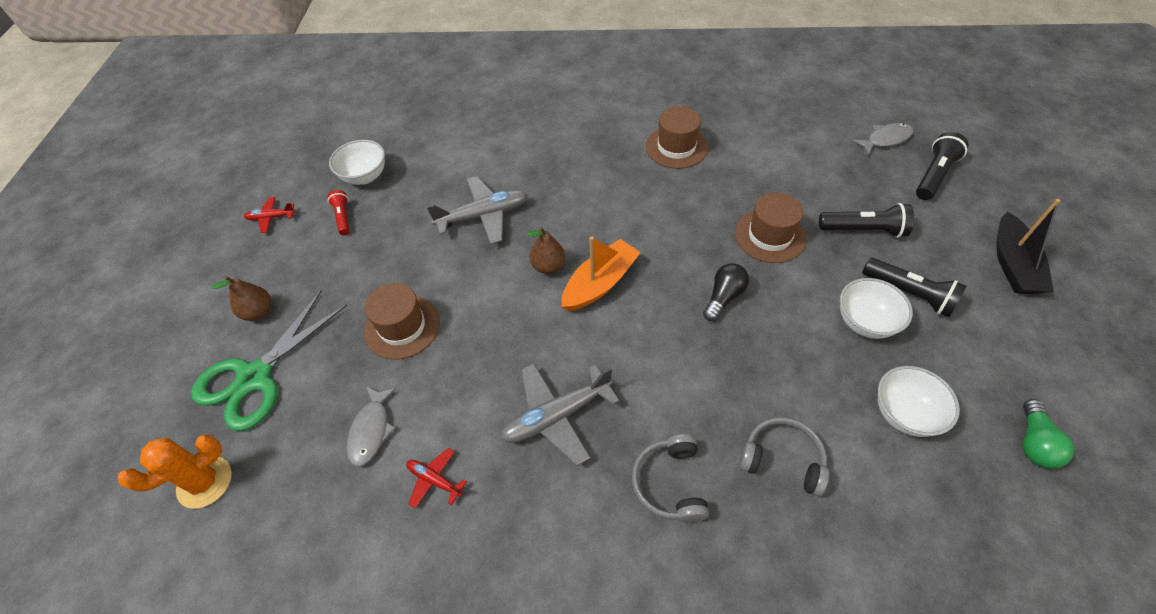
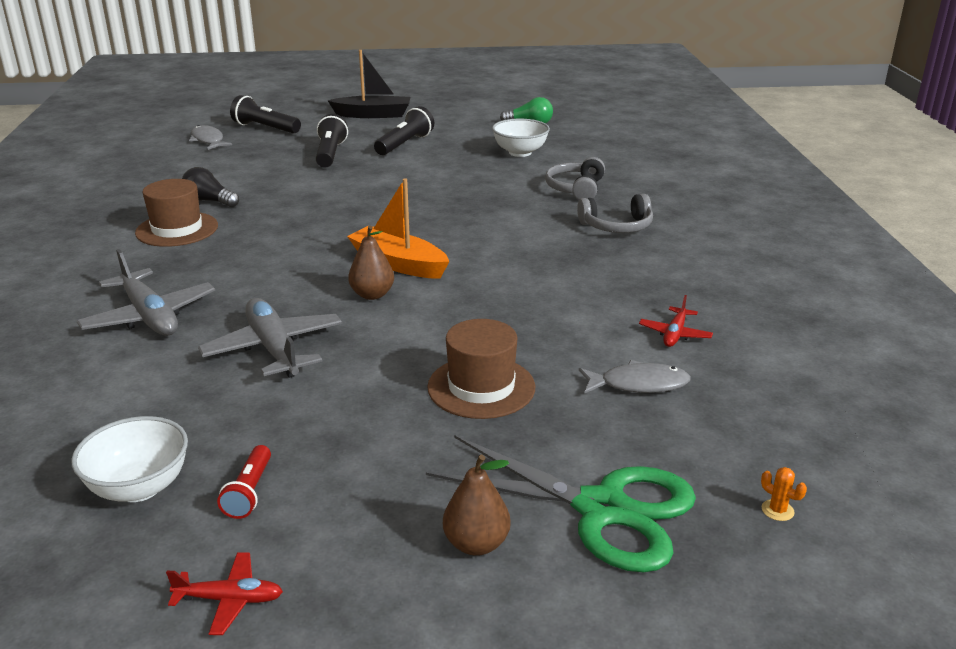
camera: 100 degrees left, 25 degrees down
(205, 482) = (777, 510): orange cactus -> orange cactus, size x0.40
(271, 218) = (230, 600): red plane -> red plane turned 75 degrees counterclockwise
(343, 217) = (249, 492): red flashlight -> red flashlight turned 60 degrees counterclockwise
(556, 416) = (573, 276): grey plane -> grey plane (149, 316)
(723, 297) = (413, 207): black light bulb -> black light bulb (209, 201)
(770, 236) = (333, 187): brown hat -> none
(865, 322) = (436, 159): white bowl -> none

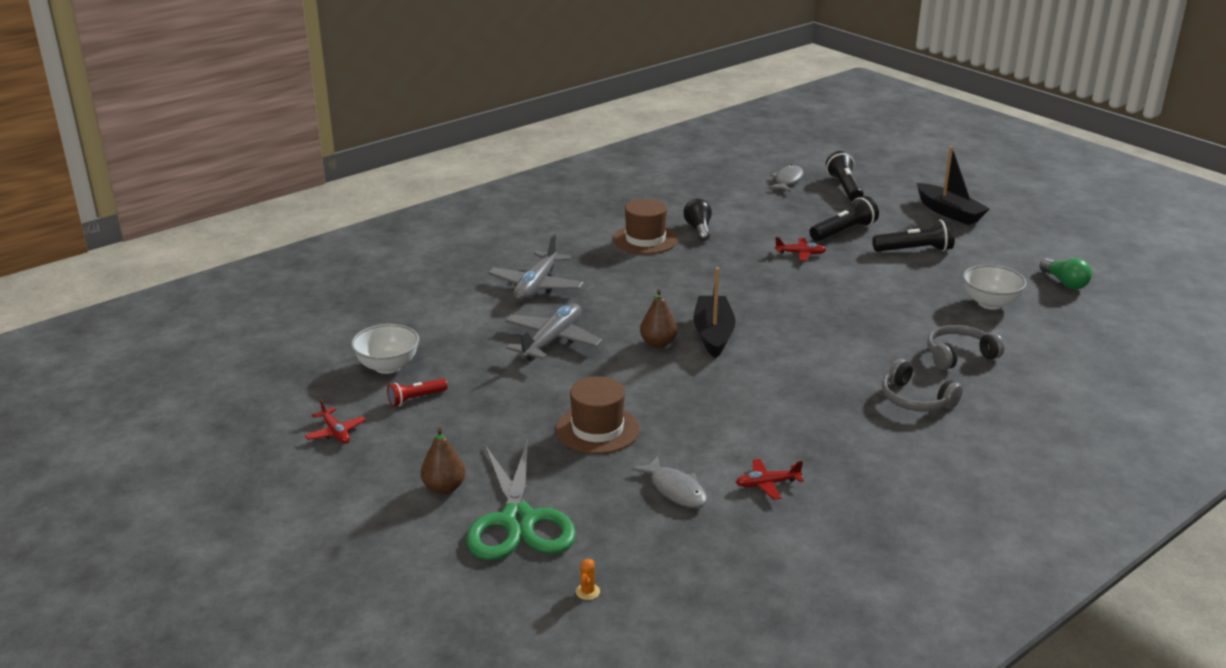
camera: 55 degrees right, 0 degrees up
(333, 180) = (800, 254): none -> red plane
(398, 264) = (713, 334): orange boat -> black boat

